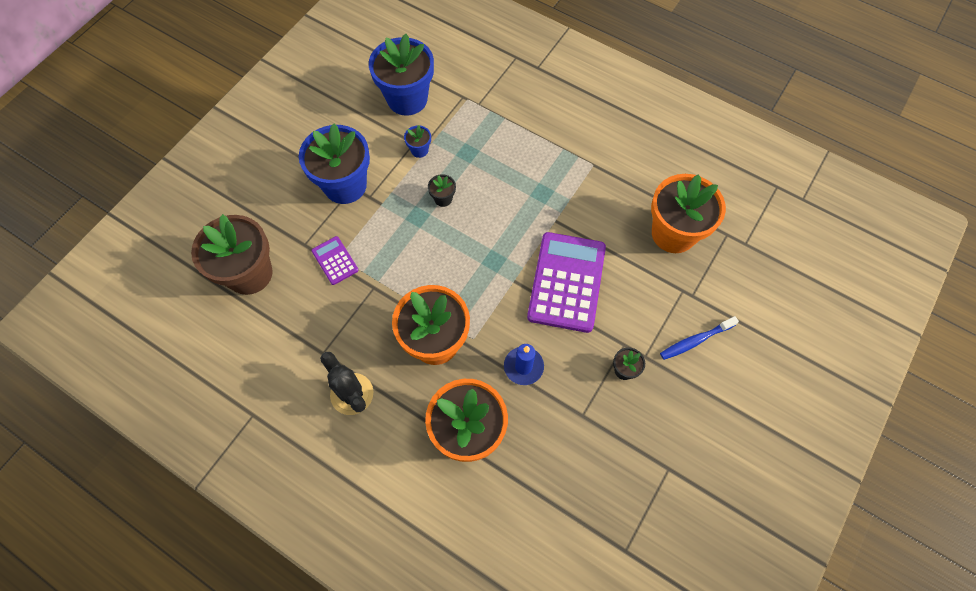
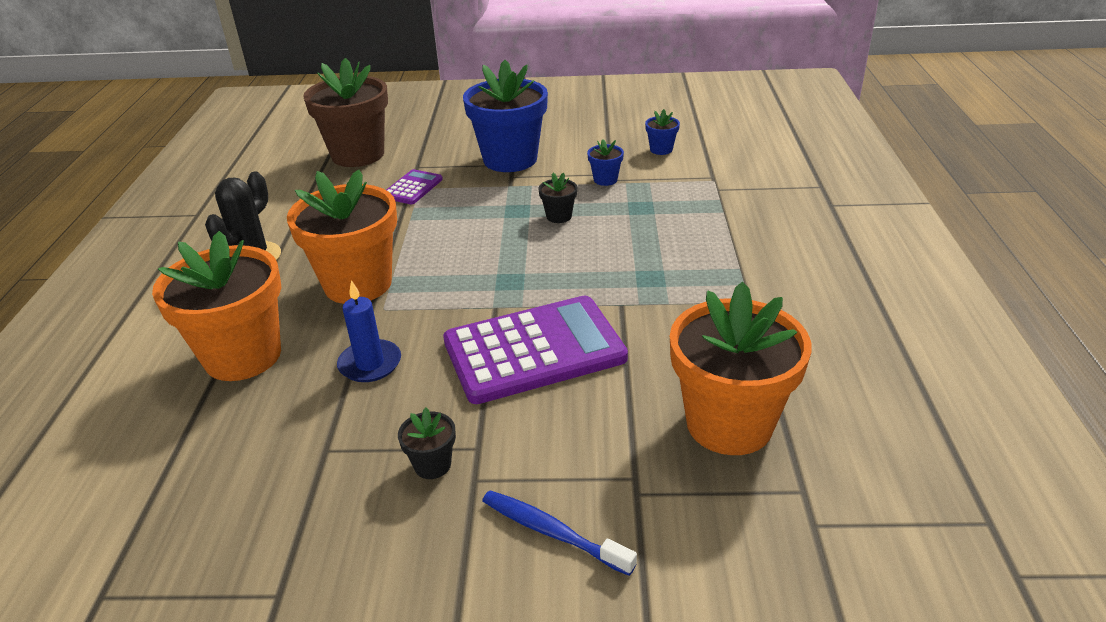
camera: 60 degrees right, 30 degrees down
(407, 99) = (661, 149): blue flower pot -> blue flower pot, size x0.42

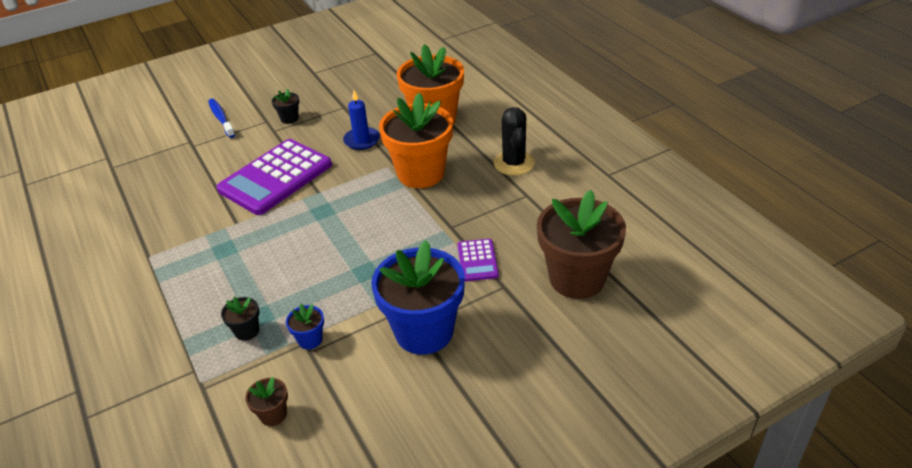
camera: 150 degrees right, 5 degrees up
(552, 532) = (221, 118): blue toothbrush -> blue toothbrush turned 120 degrees counterclockwise
(559, 216) = (325, 278): black flower pot -> black flower pot (247, 331)
(661, 149) = (273, 415): blue flower pot -> brown flower pot
(729, 424) = (151, 181): orange flower pot -> none

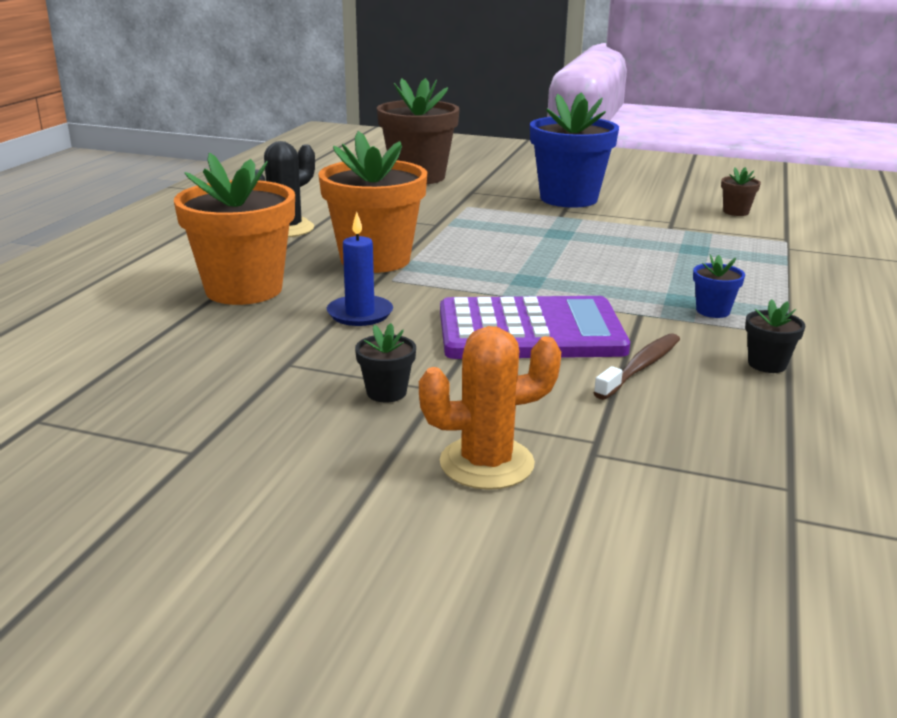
camera: 135 degrees left, 15 degrees down
(205, 187) = (640, 367): none -> brown toothbrush
(221, 118) = (486, 463): blue toothbrush -> orange cactus
(247, 331) = (716, 247): black flower pot -> black flower pot (767, 364)
(310, 340) = (664, 225): blue flower pot -> blue flower pot (713, 311)
(477, 260) = (460, 205): purple calculator -> none

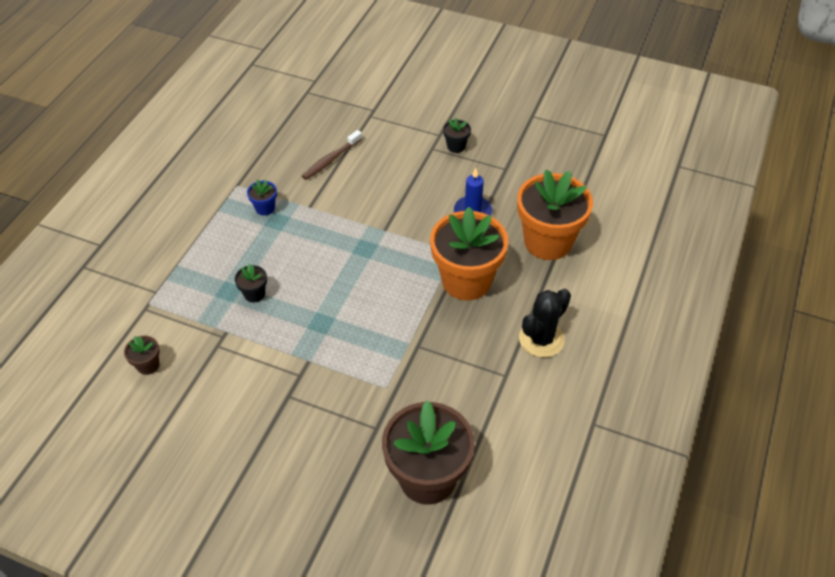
camera: 175 degrees left, 25 degrees up
(486, 463) = (416, 106): orange cactus -> none
(530, 331) = (378, 191): purple calculator -> none
(568, 198) = (286, 404): blue flower pot -> none
(767, 364) = (267, 160): black flower pot -> black flower pot (254, 294)

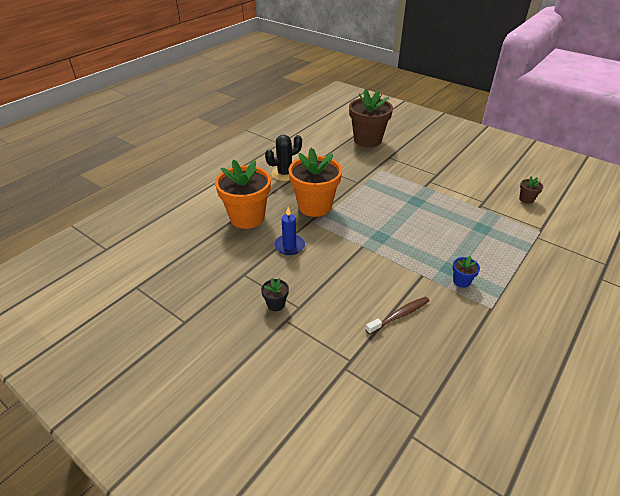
camera: 165 degrees left, 10 degrees down
(254, 294) = (462, 223): black flower pot -> none

